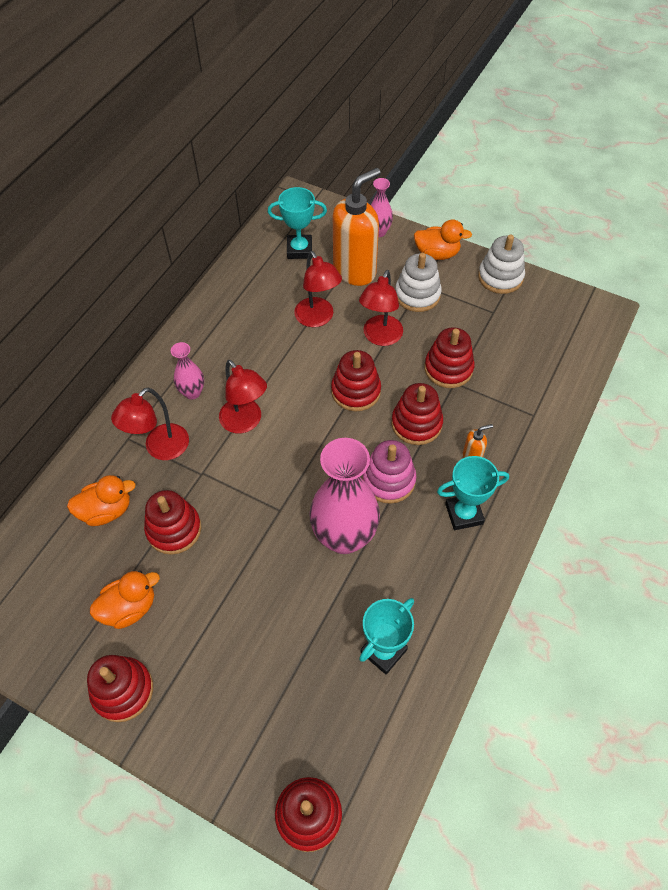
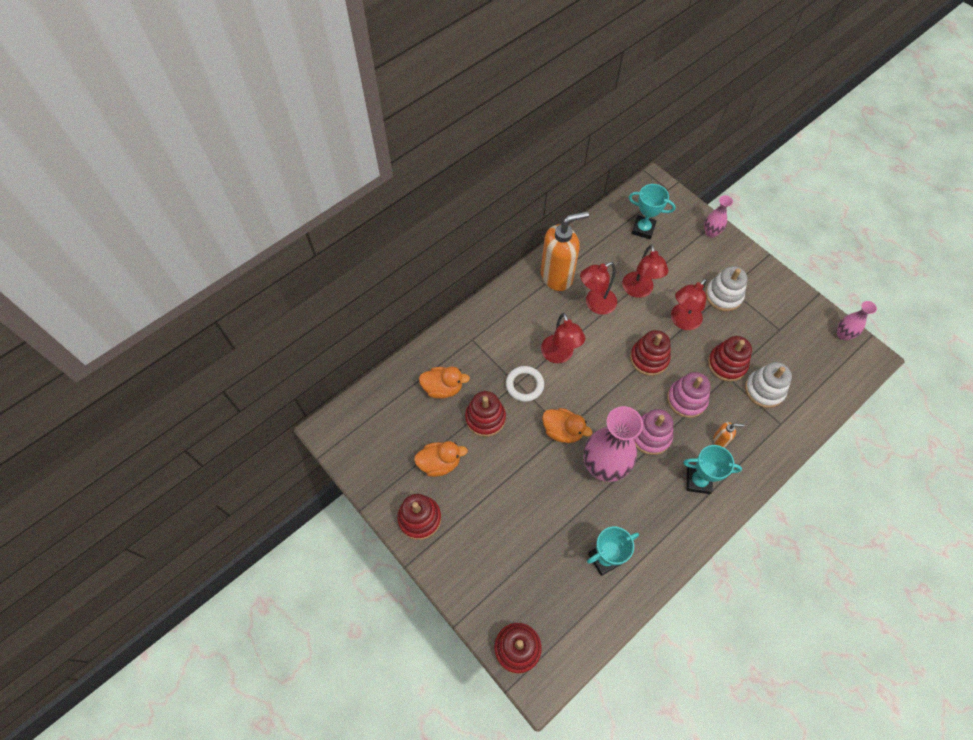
camera: 20 degrees right, 5 degrees up
(160, 449) = (492, 355): red lamp -> red lamp (595, 304)
(192, 392) = (528, 319): pink vase -> pink vase (843, 334)
(212, 471) = (524, 385): none -> white ring
(355, 271) = (681, 260): orange soap dispenser -> orange soap dispenser (557, 276)
(416, 424) = (686, 399): red stacking toy -> pink stacking toy
(437, 254) = (751, 266): orange duck -> orange duck (562, 431)
(500, 277) = (796, 302): white stacking toy -> white stacking toy (764, 390)

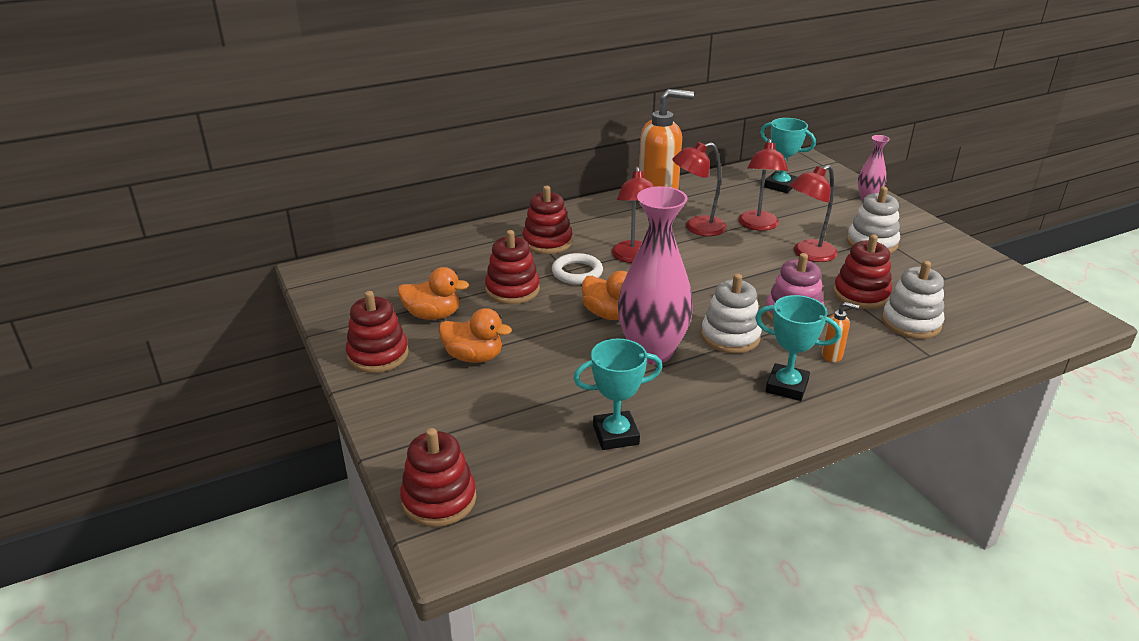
camera: 15 degrees right, 30 degrees down
(443, 388) = (473, 260): orange duck -> orange duck (474, 357)
(649, 358) = (752, 275): red stacking toy -> red stacking toy (547, 242)
(650, 436) = (730, 336): pink stacking toy -> white stacking toy
(843, 334) = (1041, 294): pink vase -> none

